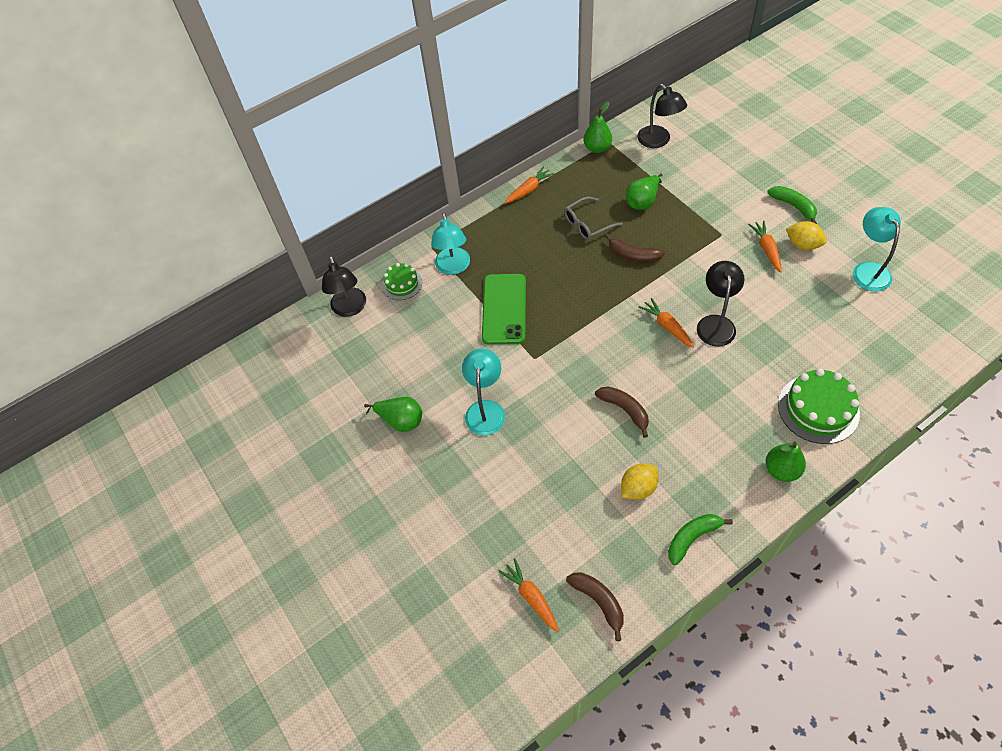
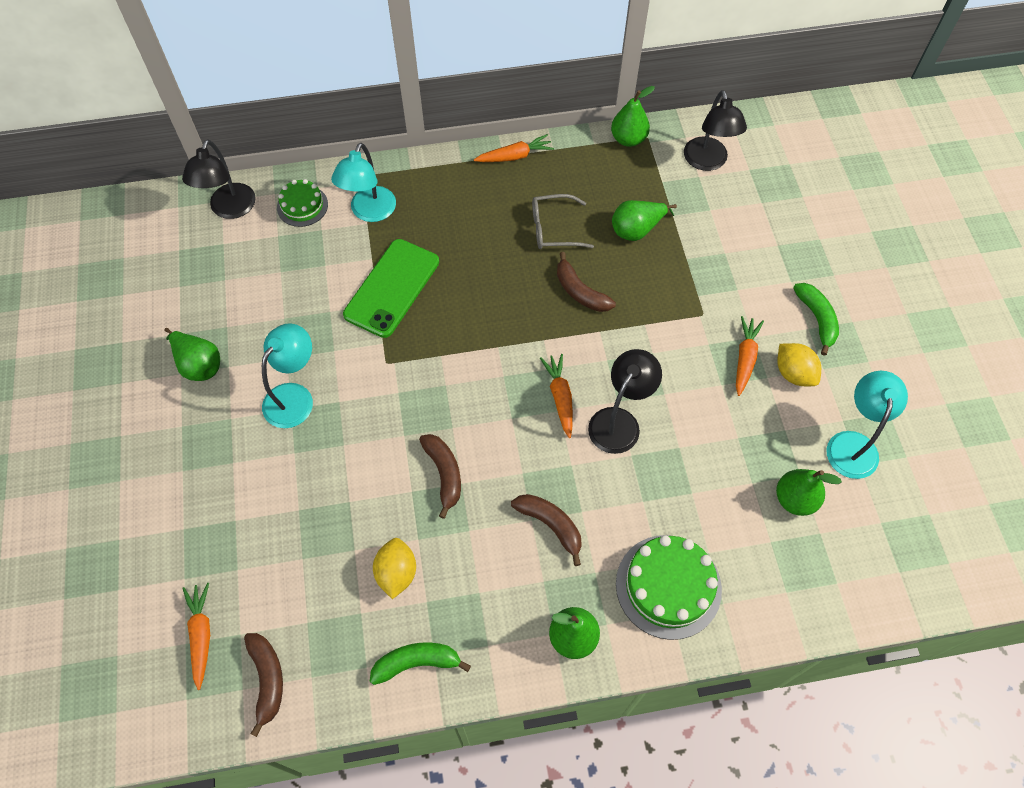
camera: 20 degrees right, 5 degrees up
(638, 488) = (396, 573): yellow lemon -> yellow lemon turned 75 degrees counterclockwise
(718, 408) = (551, 525): none -> brown banana
(857, 319) = (795, 499): none -> green pear

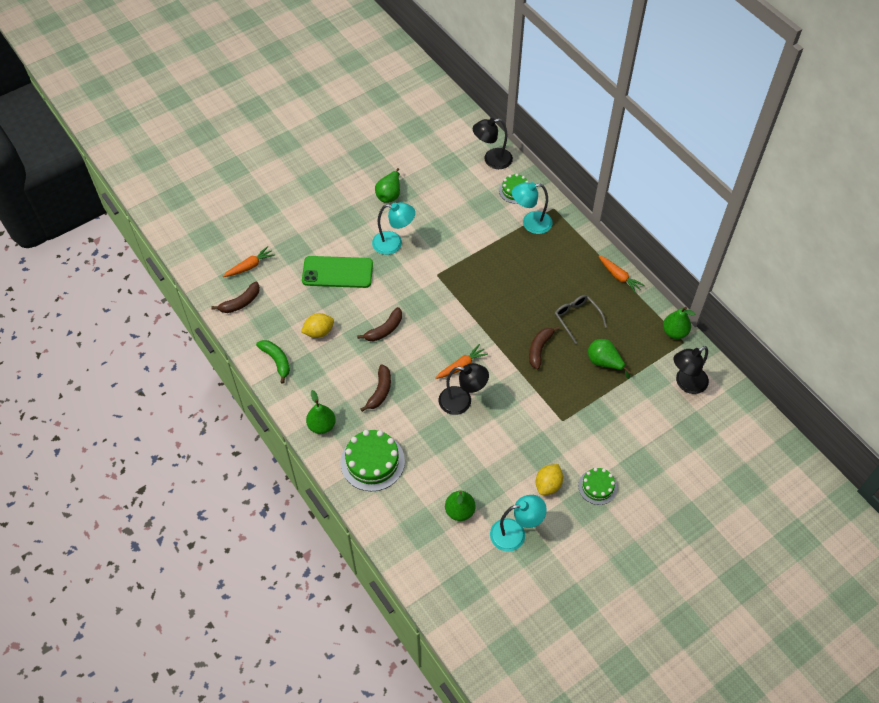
camera: 65 degrees right, 5 degrees down
(392, 288) = (486, 256): green phone -> green phone (337, 272)
(745, 359) = (543, 454): orange carrot -> none
(817, 319) = (597, 487): green banana -> green cake

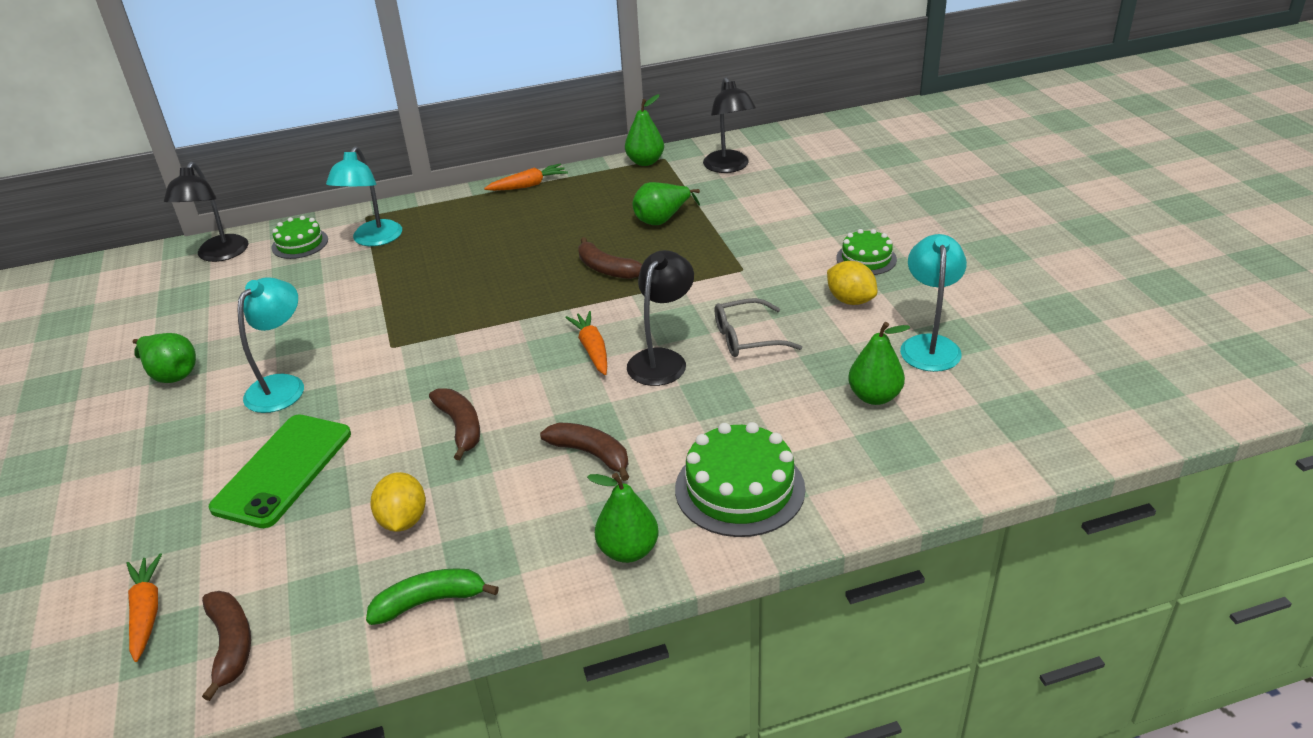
camera: 70 degrees left, 20 degrees down
(577, 318) = (574, 228): grey glasses -> grey glasses (747, 338)

